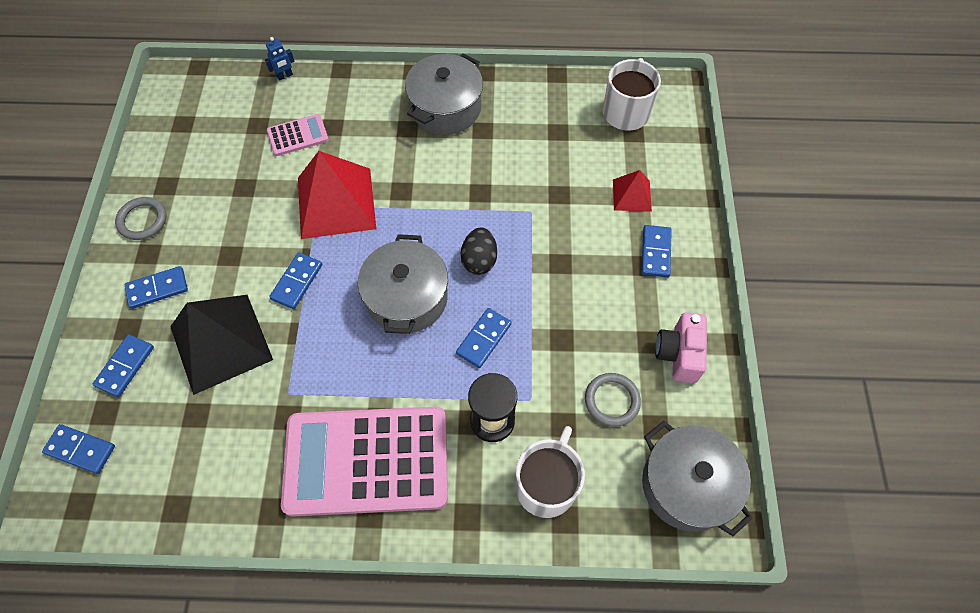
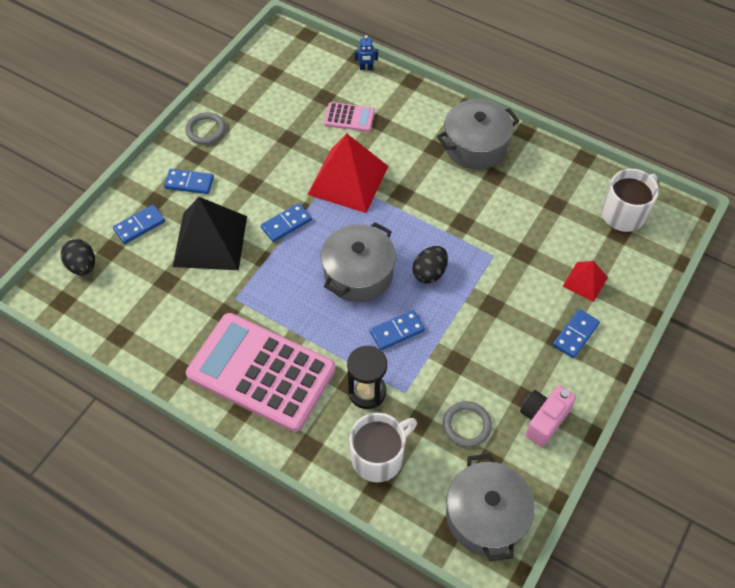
camera: 30 degrees right, 5 degrees down
(80, 449) = (82, 266): blue domino -> black egg

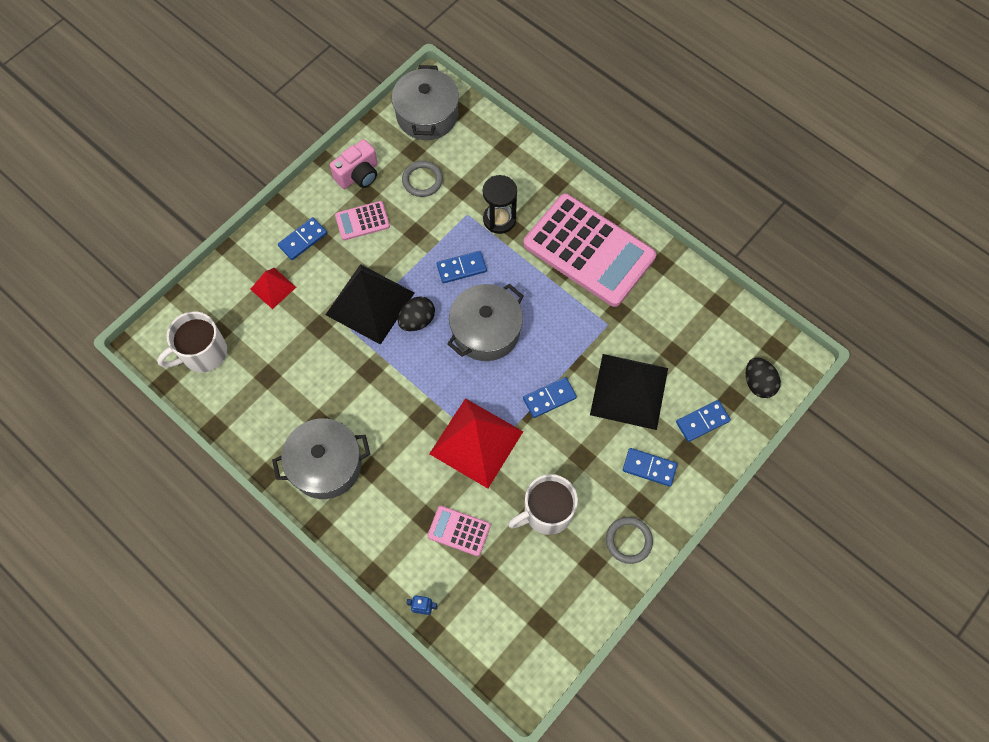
camera: 170 degrees left, 10 degrees up
(378, 457) = (500, 167): white mug -> white mug (546, 512)
(482, 281) = (370, 303): none -> black pyramid
(519, 365) = (362, 221): none -> pink calculator

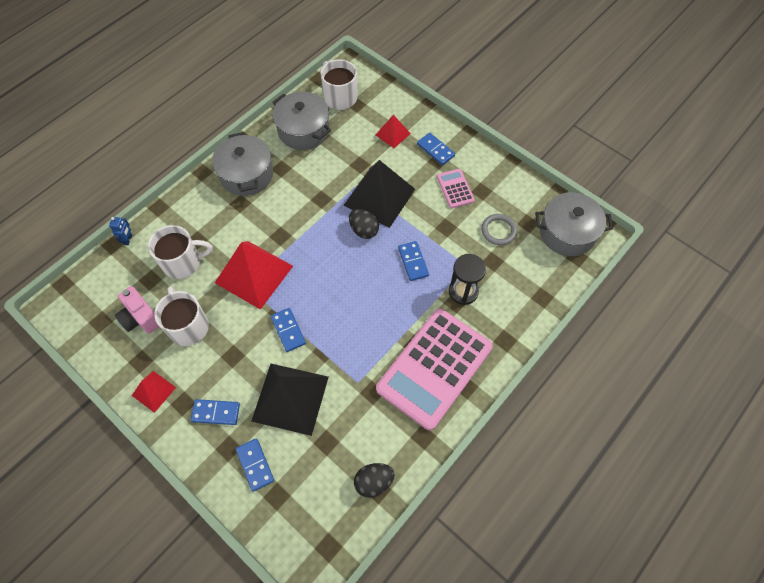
camera: 90 degrees right, 5 degrees down
(358, 175) = (499, 184): pink camera -> pink camera (141, 318)
(459, 531) = (183, 262): pink calculator -> white mug
(486, 331) = (353, 281): grey pot -> grey pot (303, 130)
(628, 540) = (153, 391): grey ring -> red pyramid
(649, 468) = (216, 412): blue domino -> blue domino turned 75 degrees clockwise
(758, 383) = (290, 525): black egg -> black egg (373, 482)

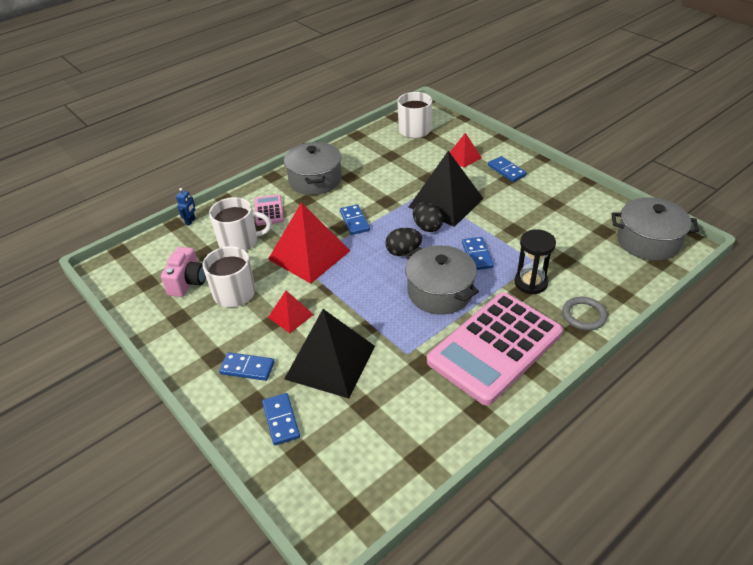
camera: 10 degrees right, 20 degrees down
(141, 318) = (188, 282): pink camera -> pink camera turned 135 degrees counterclockwise
(153, 391) = (186, 344): red pyramid -> red pyramid (290, 316)
(288, 330) = (337, 303): blue domino -> blue domino (354, 221)
(303, 130) = (375, 151): grey pot -> grey pot (440, 292)
(373, 482) = (415, 450): black egg -> black egg (403, 252)
(455, 189) = (525, 200): pink calculator -> pink calculator (269, 210)
(498, 231) = (571, 235): grey ring -> grey ring (584, 315)

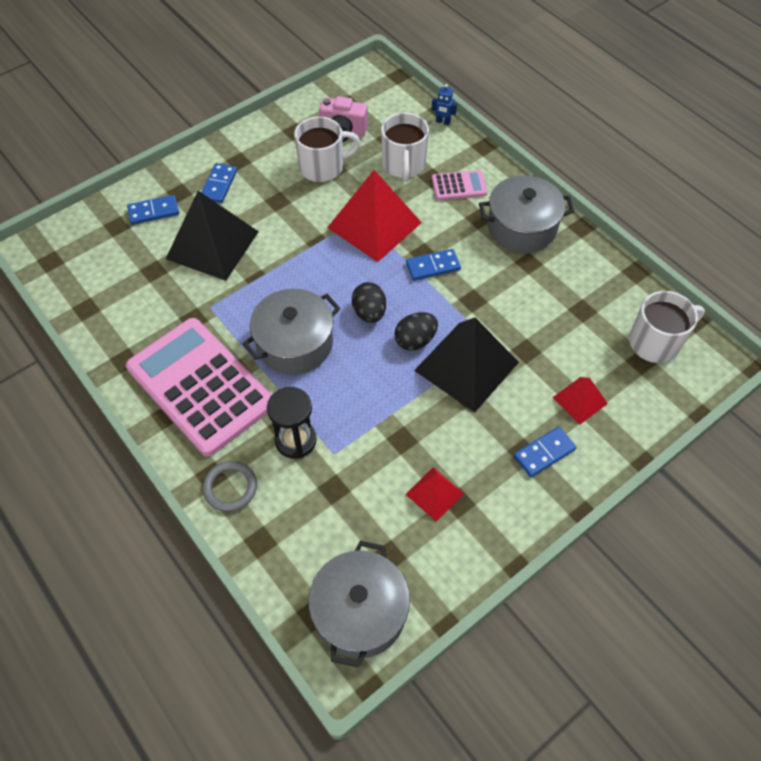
camera: 90 degrees right, 15 degrees up
(290, 316) = (281, 213): red pyramid -> red pyramid (434, 493)
(477, 255) = (354, 389): blue domino -> none

